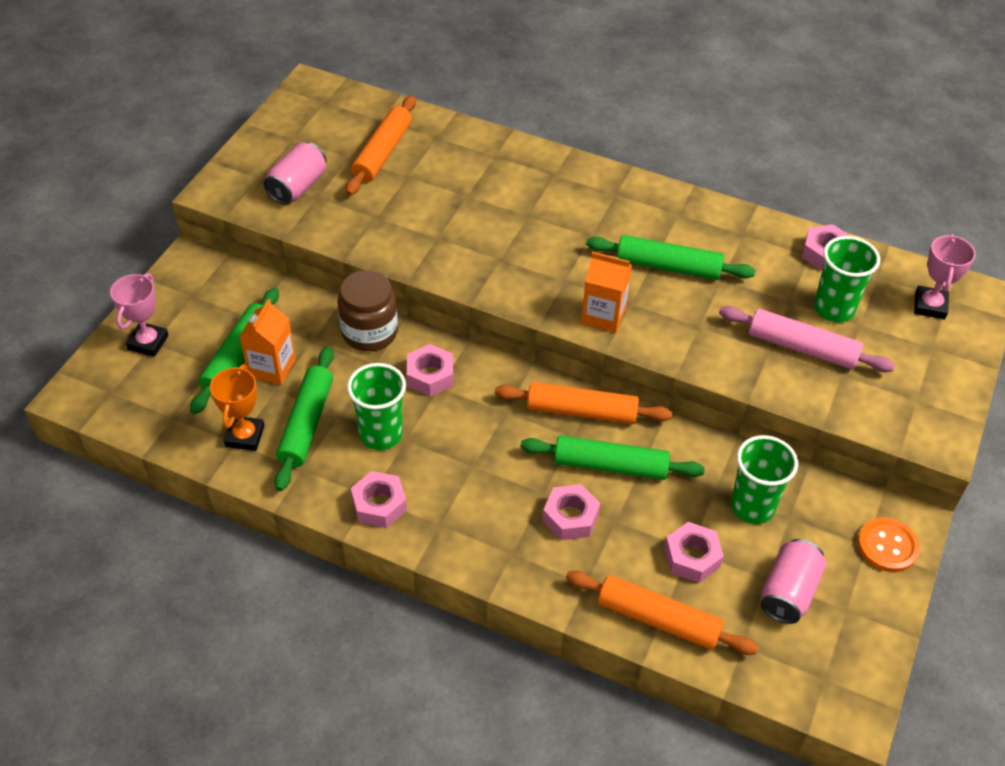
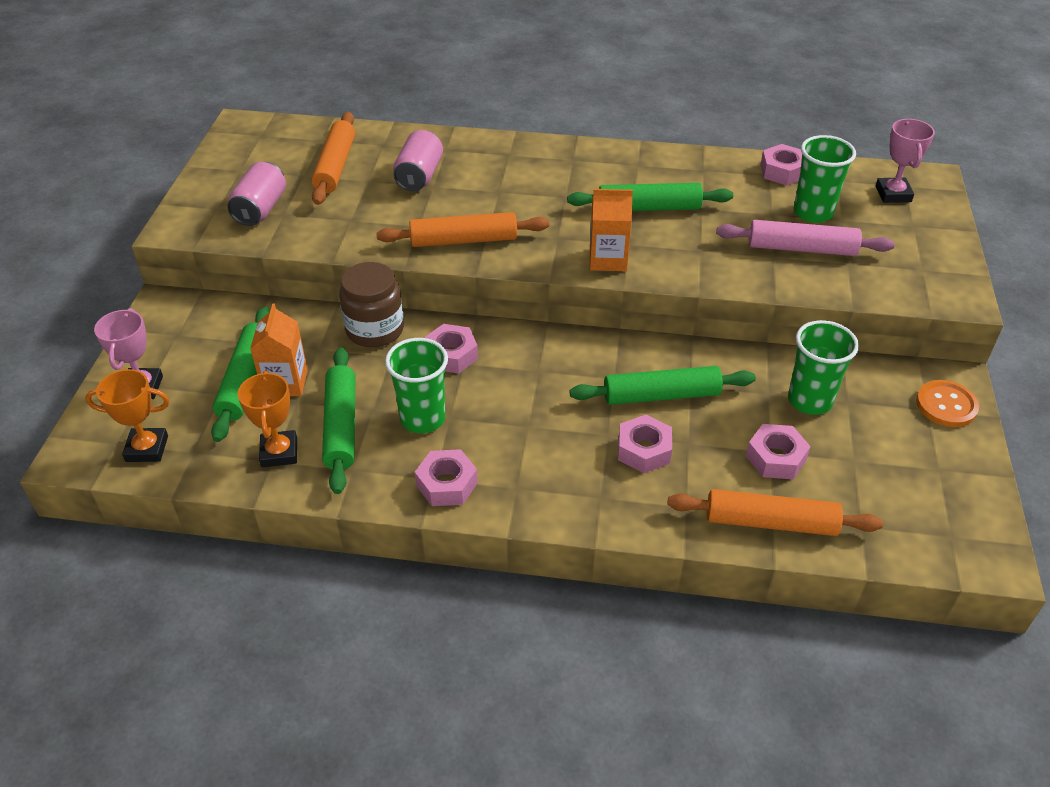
camera: 15 degrees left, 5 degrees down
(135, 404) = (147, 448): none -> orange trophy
(581, 411) = (613, 354): orange rolling pin -> orange rolling pin (464, 240)
(788, 592) = (879, 467): pink can -> pink can (419, 176)

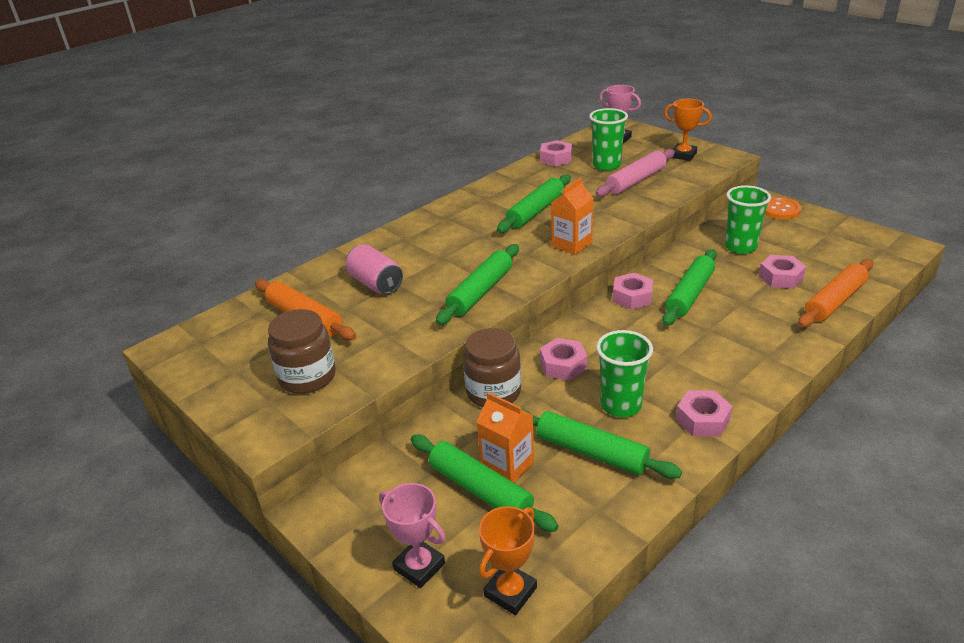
camera: 50 degrees left, 10 degrees down
(260, 209) = (307, 377): pink can -> brown jar
(279, 452) = (592, 500): orange trophy -> orange trophy (683, 155)
(464, 240) = (480, 292): orange rolling pin -> green rolling pin
(643, 450) = (736, 321): pink nut -> pink nut (632, 297)

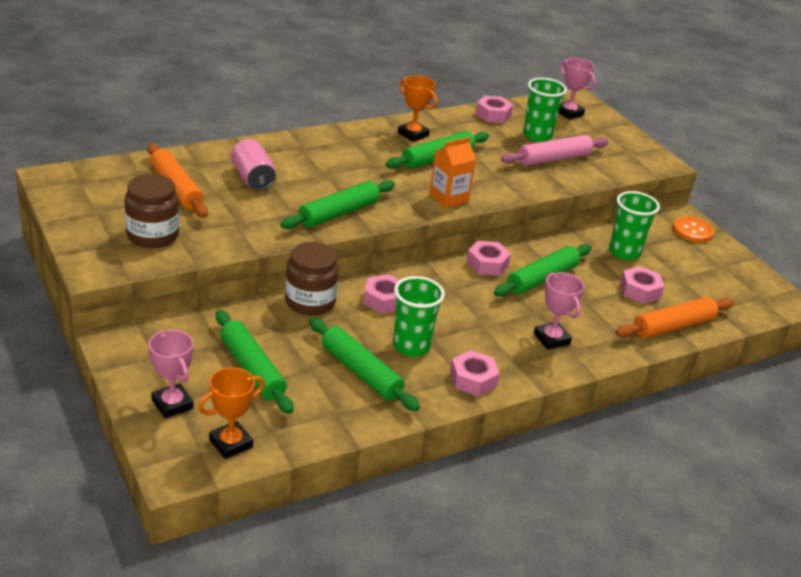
camera: 10 degrees right, 0 degrees up
(507, 466) = (285, 359): orange carton -> none
(683, 155) = (620, 148): orange trophy -> orange trophy (413, 134)
(742, 351) = (551, 339): none -> pink trophy

